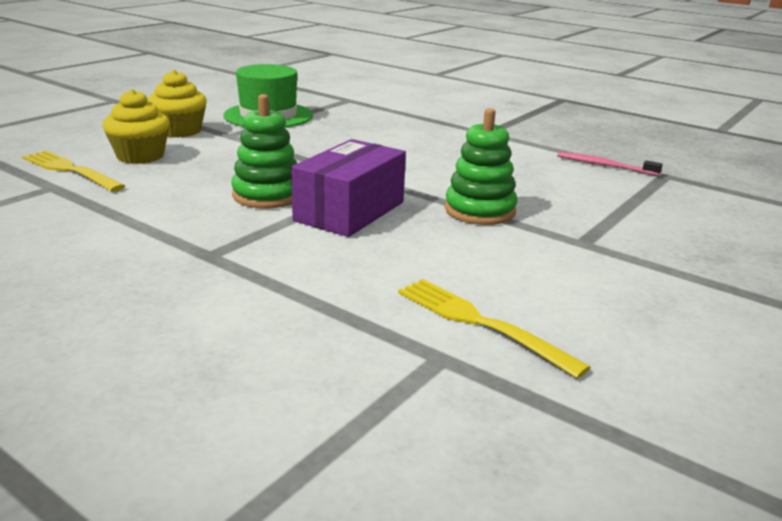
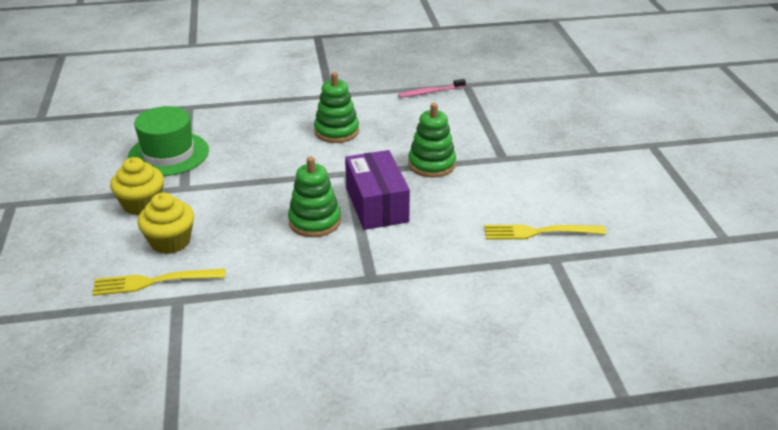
camera: 45 degrees left, 10 degrees up
(436, 153) = (336, 131): none -> green stacking toy

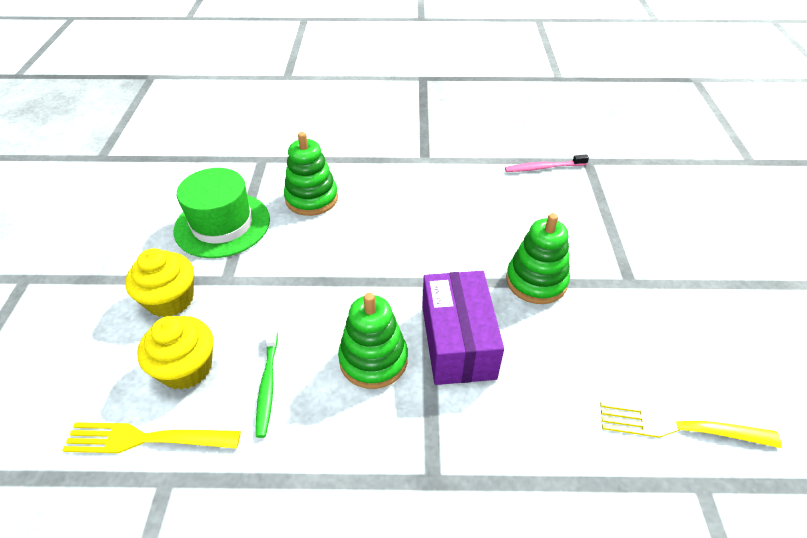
camera: 10 degrees right, 10 degrees up
(237, 244) = (267, 385): none -> green toothbrush
(336, 131) = (424, 214): green stacking toy -> green stacking toy (311, 198)

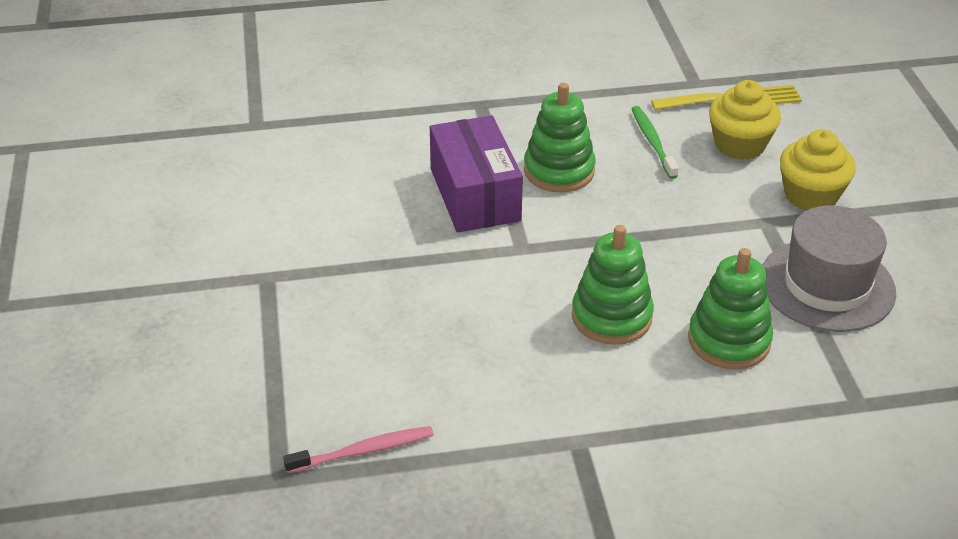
camera: 170 degrees right, 5 degrees down
(222, 224) = (827, 285): green hat -> grey hat
(536, 281) = (386, 264): green stacking toy -> green stacking toy (611, 317)
(679, 427) = (260, 156): yellow fork -> none

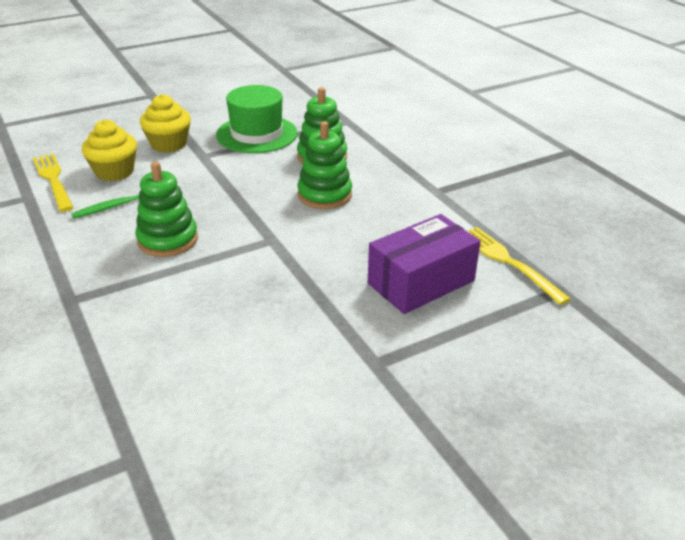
camera: 110 degrees left, 5 degrees down
(364, 451) = (508, 262): pink toothbrush -> yellow fork
(475, 195) = (214, 274): purple box -> purple box (421, 282)
(827, 285) = (257, 134): grey hat -> green hat

